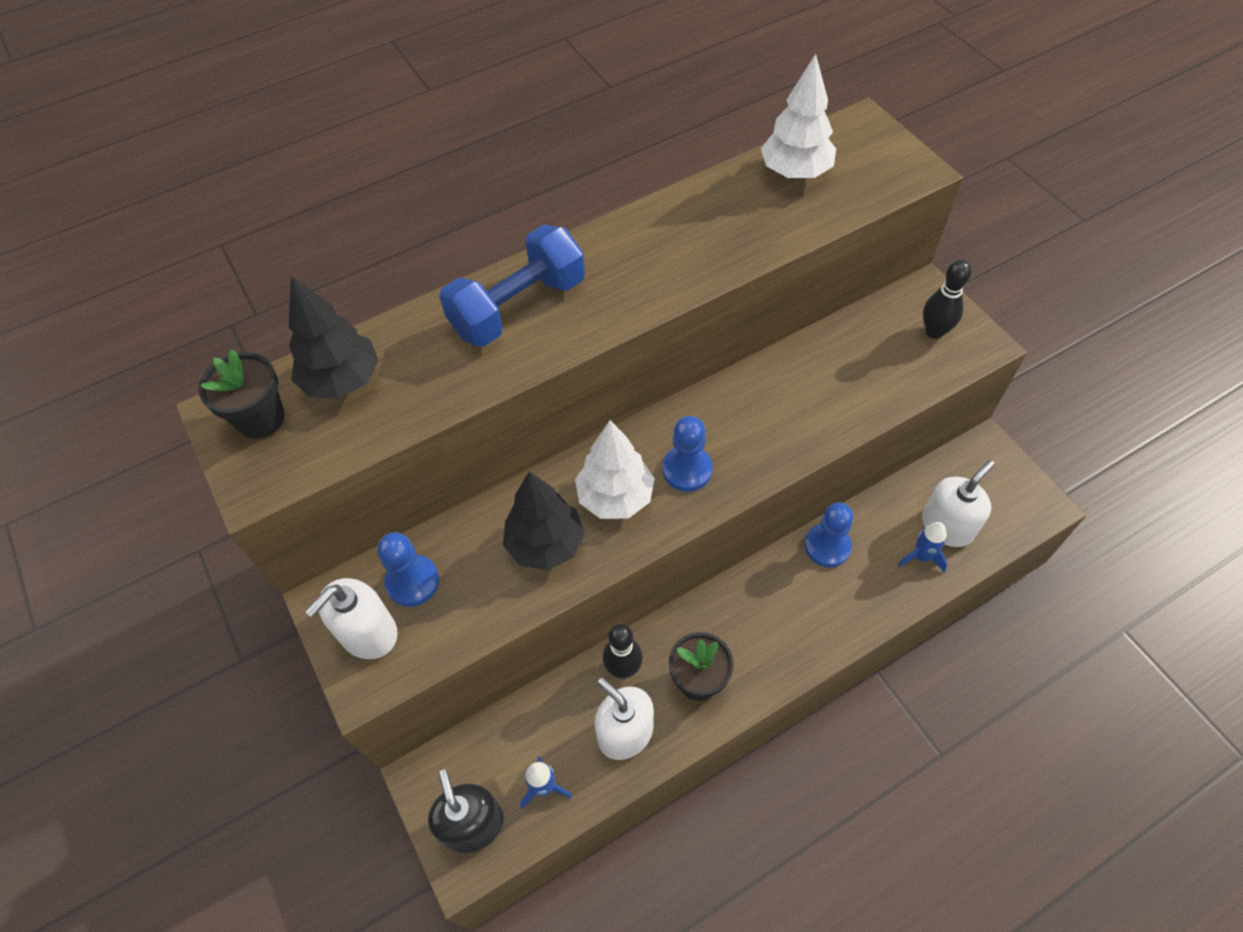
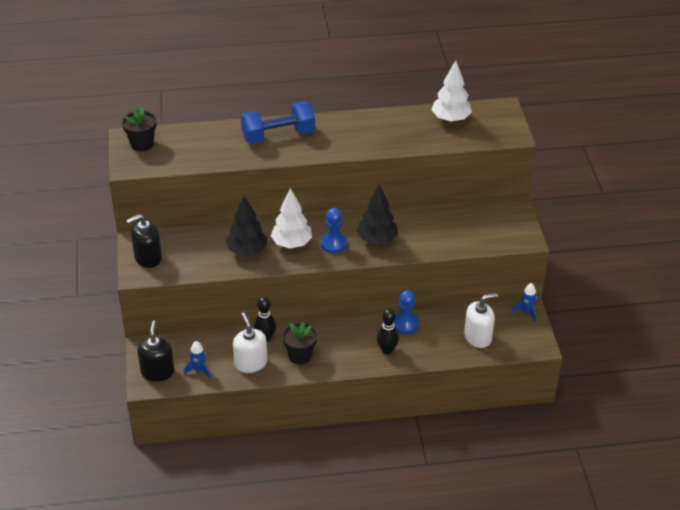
camera: 20 degrees right, 15 degrees down
(343, 381) = (184, 141): black tree -> black tree (377, 240)
(368, 633) = (148, 258): white soap dispenser -> black soap dispenser
(412, 581) = (178, 245): blue pawn -> none
(921, 557) = (453, 345): blue rocket -> blue rocket (526, 312)
(934, 331) = (505, 226): black bowling pin -> black bowling pin (387, 350)

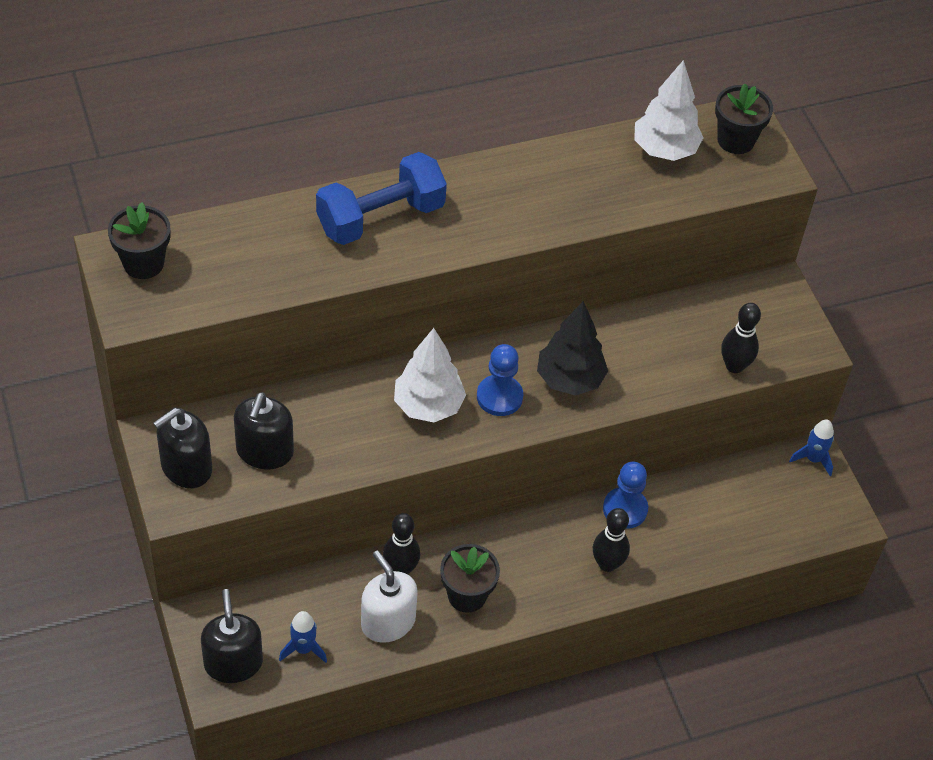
camera: 15 degrees left, 10 degrees up
(193, 255) = (264, 451): none -> black soap dispenser
(247, 251) = (356, 431): black tree -> none
(476, 243) = (734, 366): none -> black bowling pin
(478, 337) = (747, 517): white soap dispenser -> none
(494, 118) = (735, 140): none -> black flower pot

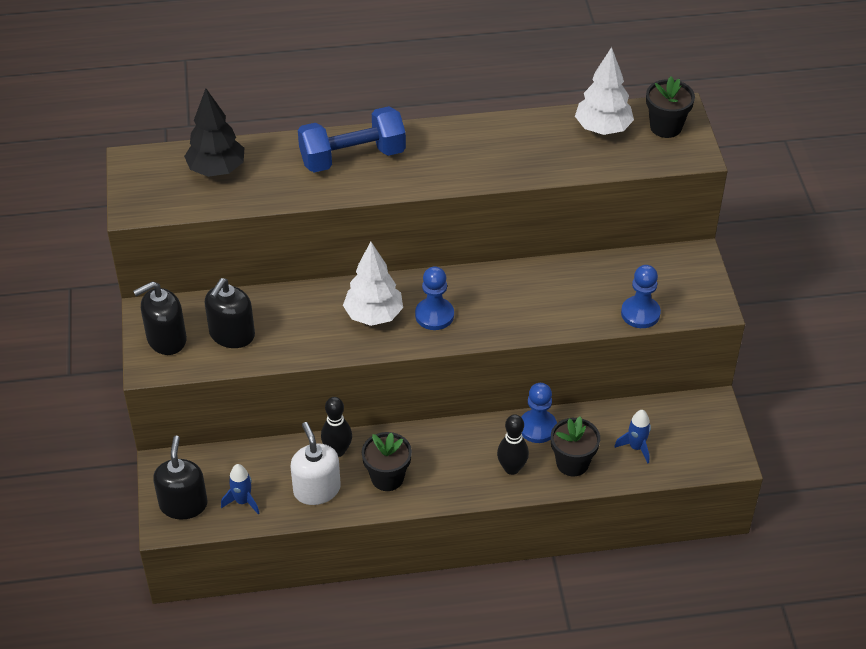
camera: 15 degrees right, 5 degrees down
(143, 263) = (155, 172): black flower pot -> black flower pot (572, 463)
(570, 379) = (497, 308): black tree -> black tree (217, 170)
(734, 366) = (640, 313): black bowling pin -> blue pawn
(813, 459) = (711, 407): blue rocket -> blue rocket (636, 447)

